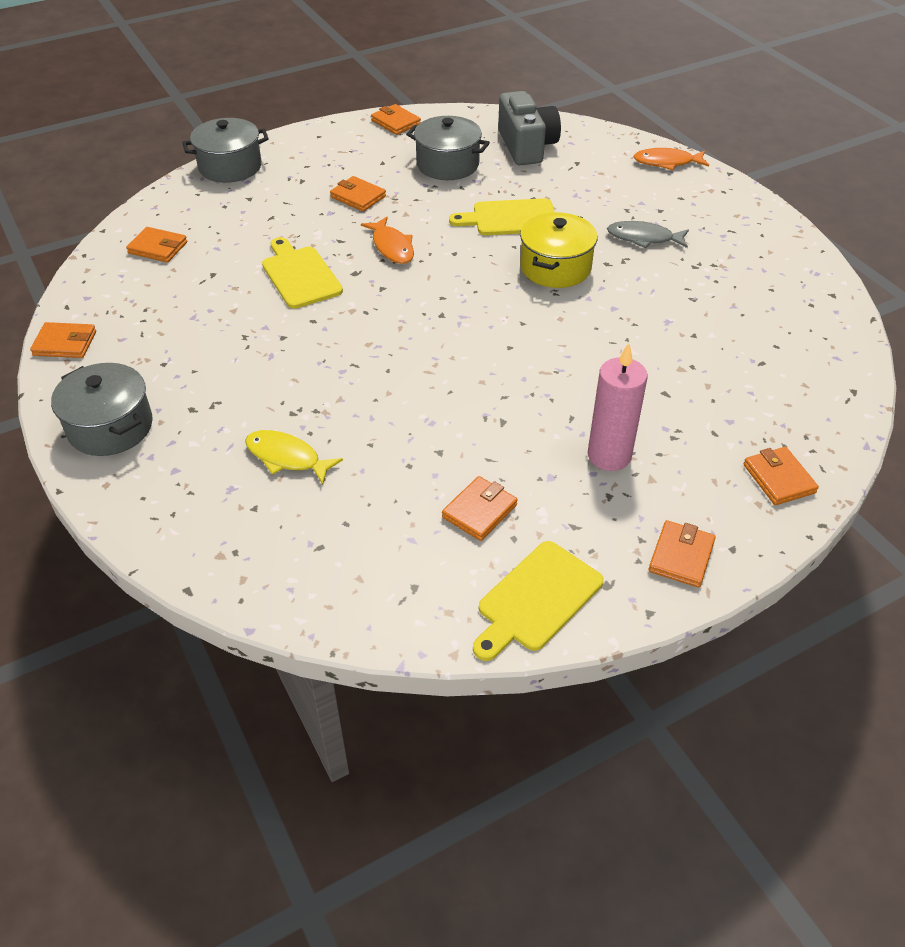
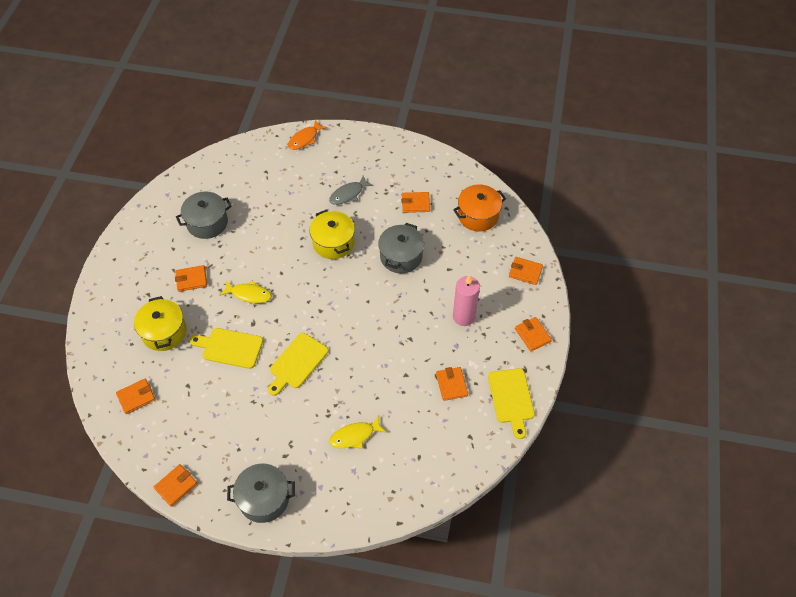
camera: 50 degrees left, 10 degrees up
(230, 167) = (96, 318): grey pot -> grey pot (401, 256)
(265, 218) = (164, 332): none -> yellow pot
(392, 247) = (249, 294): orange fish -> yellow fish
(395, 122) = (142, 216): orange wallet -> orange wallet (415, 203)
(510, 218) = (279, 231): yellow cutting board -> yellow cutting board (297, 363)
(526, 146) = (229, 180): grey camera -> none
(795, 370) = (478, 215): none -> orange pot

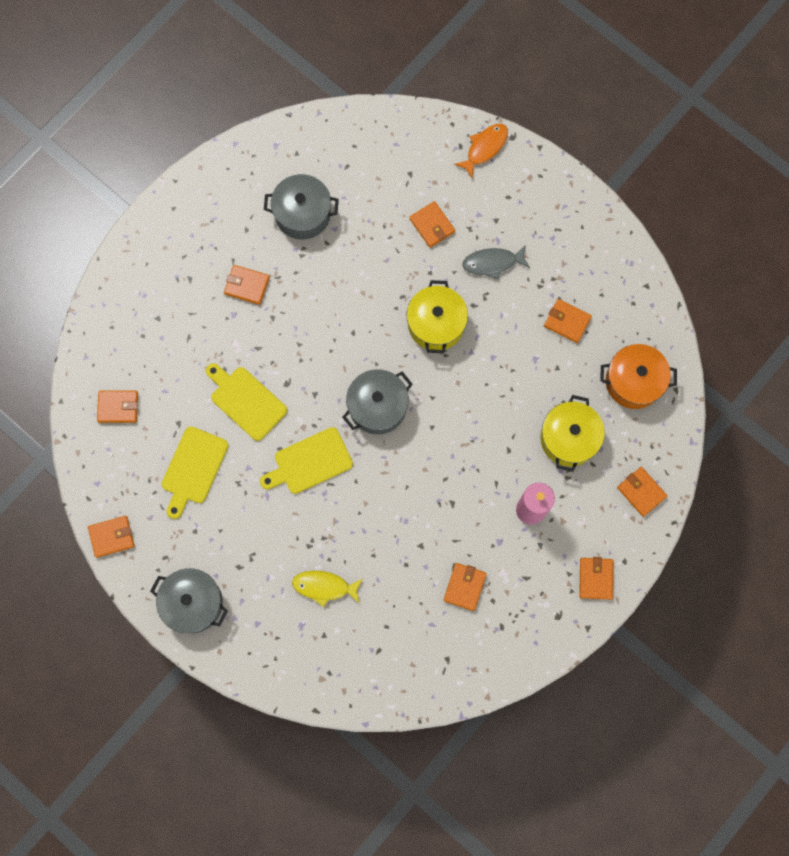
camera: 30 degrees right, 20 degrees up
(164, 332) = (184, 340): yellow pot -> yellow pot (569, 438)
(249, 294) = (302, 342): yellow fish -> none
(297, 192) = (432, 225): none -> orange wallet
(305, 139) = (484, 148): orange fish -> orange fish turned 150 degrees clockwise
(401, 256) = (505, 388): grey pot -> grey pot (377, 406)
(511, 398) = (521, 642): yellow cutting board -> yellow cutting board (193, 469)

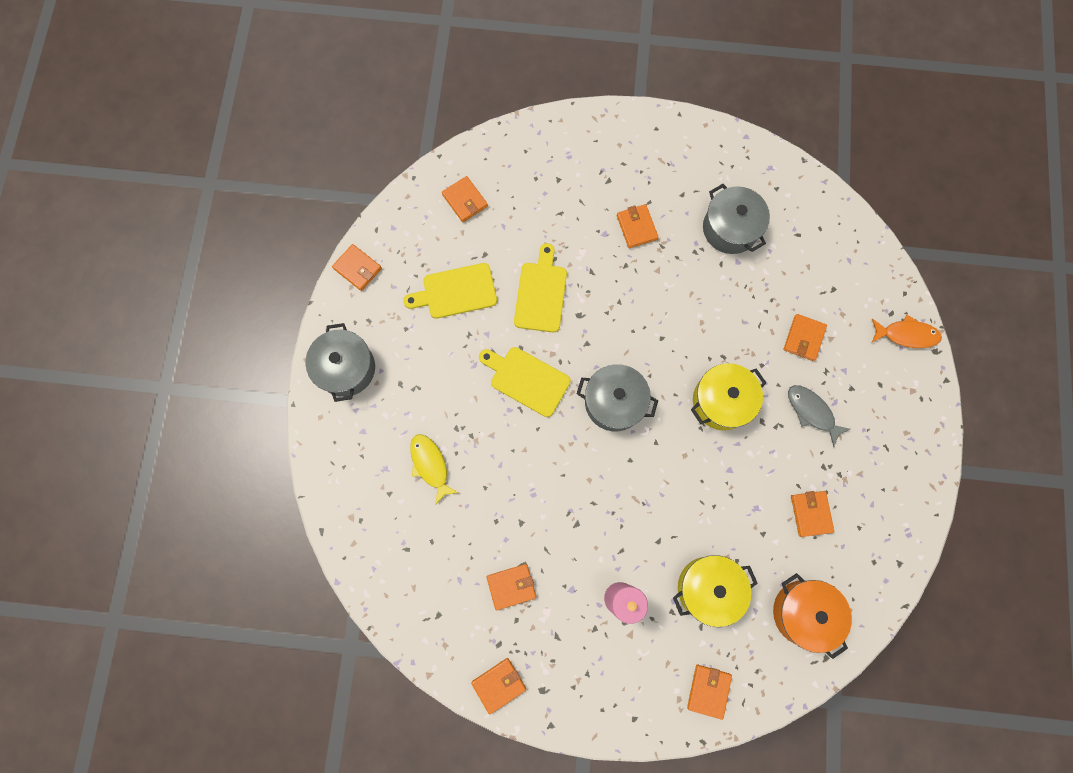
camera: 55 degrees right, 0 degrees up
(595, 578) = (600, 702): orange wallet -> orange wallet (499, 684)

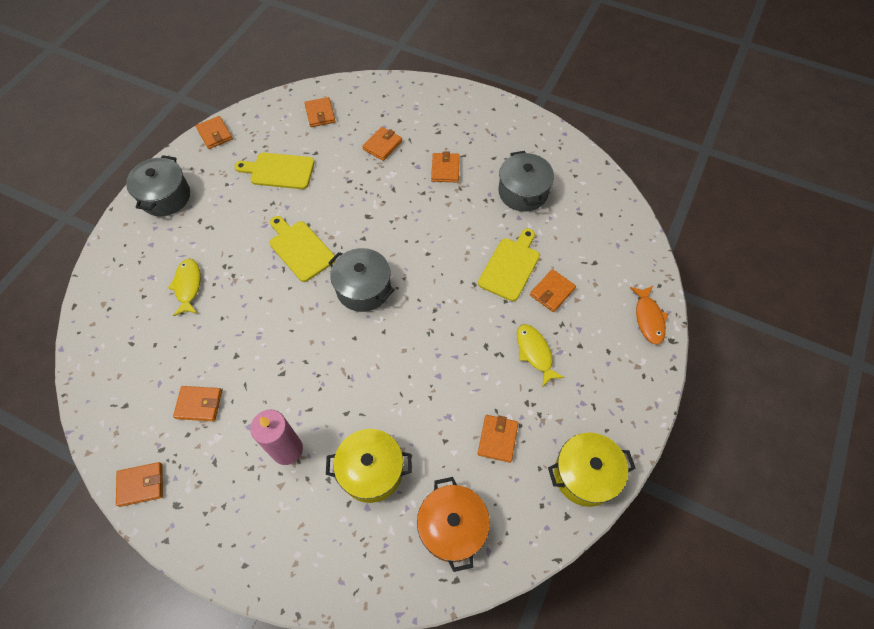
camera: 20 degrees right, 15 degrees down
(541, 293) = (345, 191): yellow cutting board -> yellow cutting board (510, 266)
(708, 690) = (327, 566): orange wallet -> orange wallet (382, 145)
(721, 401) = (456, 318): yellow pot -> yellow pot (585, 474)
(812, 412) = (535, 353): grey fish -> yellow fish
(906, 335) = (648, 318): orange fish -> orange fish turned 60 degrees clockwise

